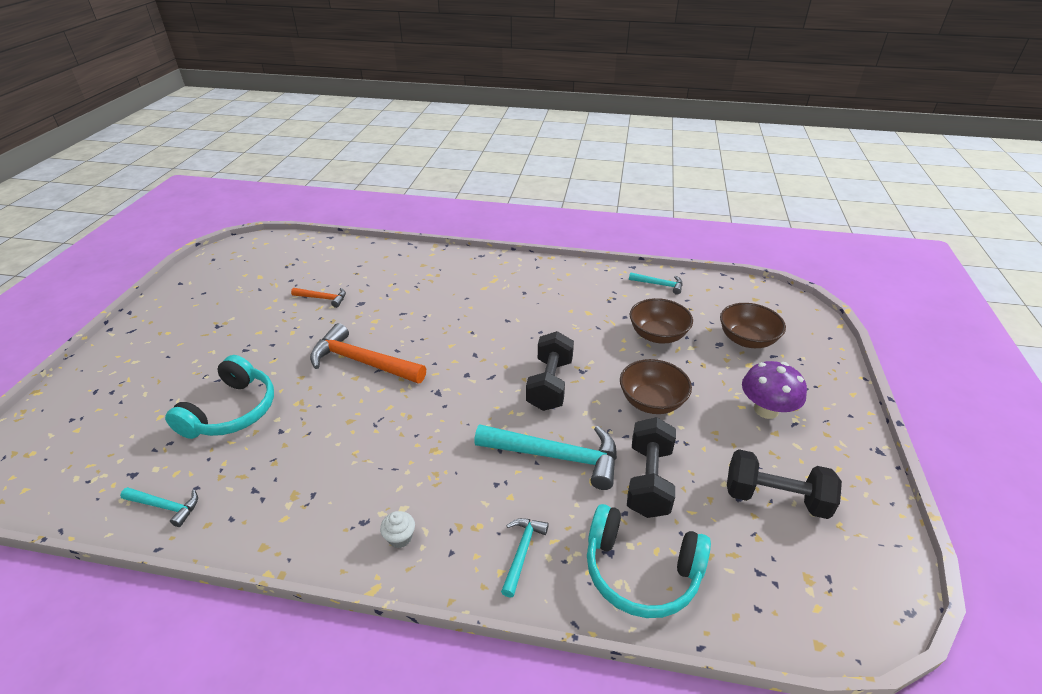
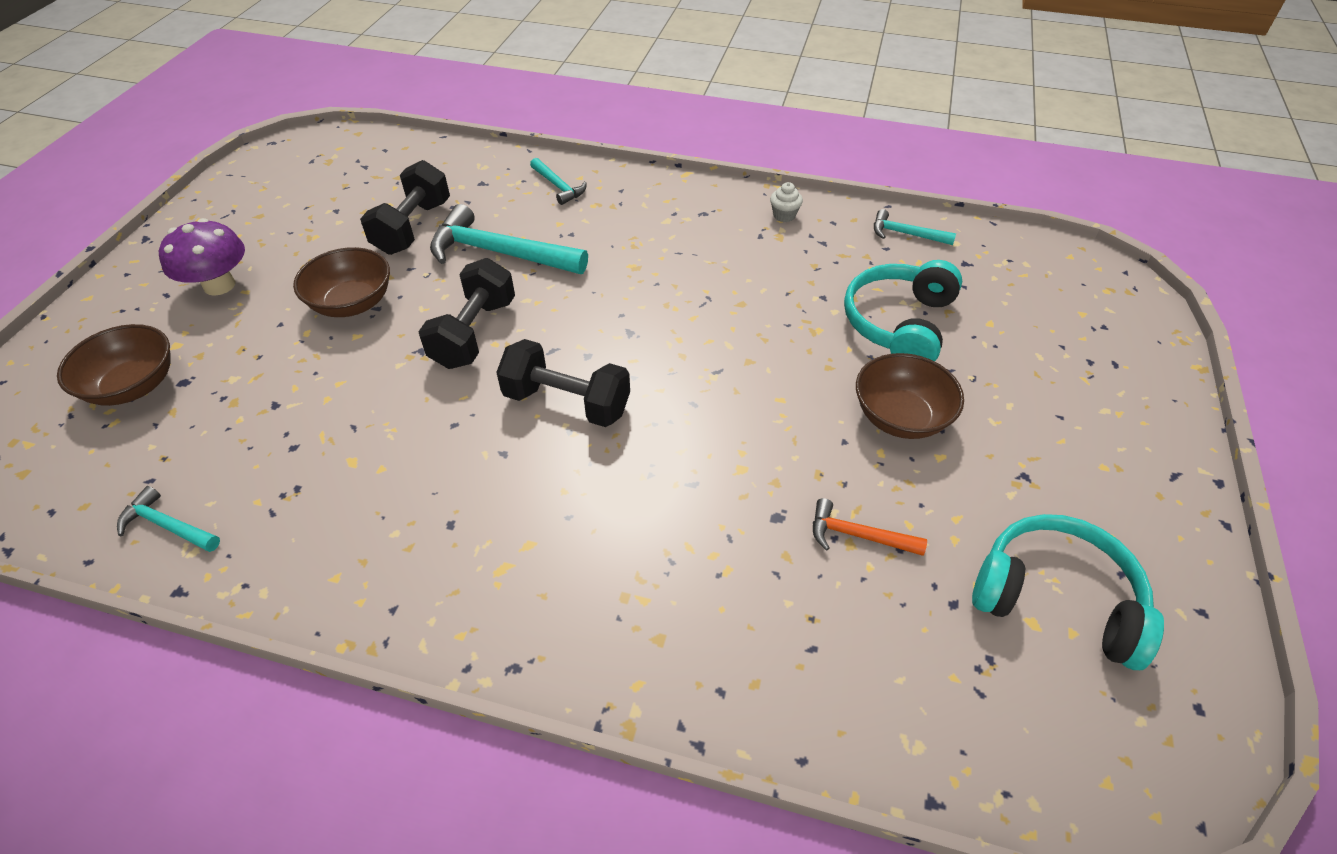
camera: 175 degrees left, 10 degrees up
(362, 362) = (743, 385): orange hammer -> none
(400, 538) = (667, 201): white cupcake -> white cupcake (784, 215)
(522, 552) = (558, 186): turquoise hammer -> turquoise hammer turned 60 degrees counterclockwise
(641, 571) = (462, 171): turquoise headphones -> turquoise headphones (1056, 598)
(657, 335) = (266, 404): brown bowl -> brown bowl (900, 417)
(775, 498) = (300, 208): black dumbbell -> black dumbbell (567, 402)

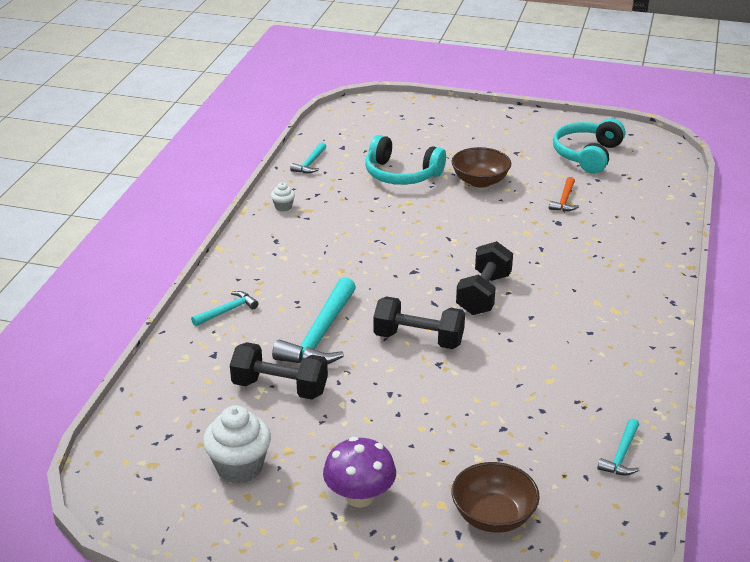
camera: 90 degrees left, 15 degrees down
(301, 208) = (239, 467): none -> white cupcake
(352, 303) = (384, 407): brown bowl -> none

